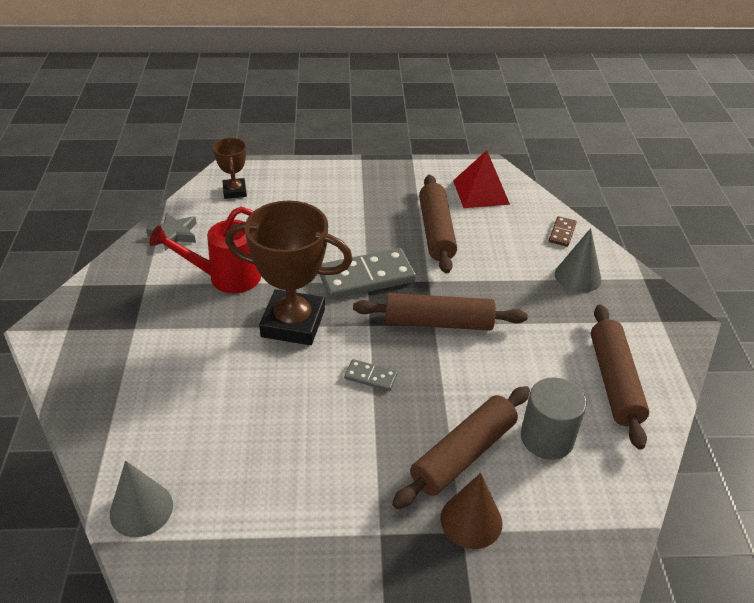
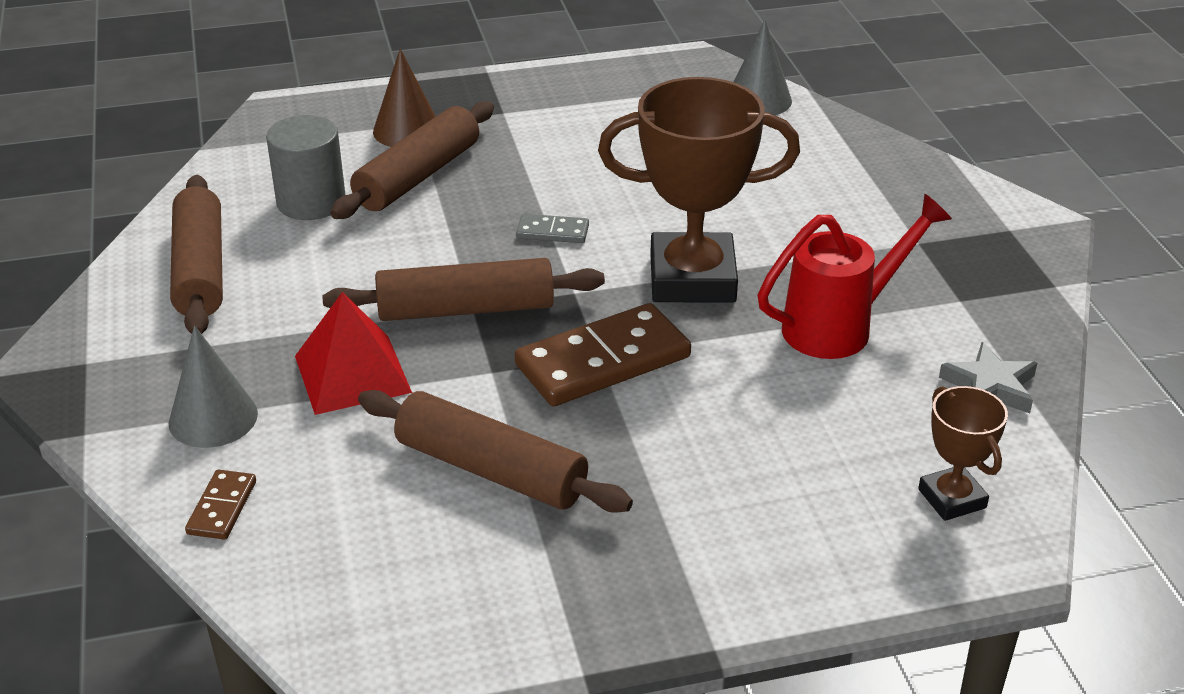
camera: 170 degrees right, 5 degrees down
(366, 277) = (603, 361): grey domino -> brown domino
(436, 231) = (491, 470): brown rolling pin -> brown rolling pin turned 45 degrees counterclockwise
(480, 192) = (398, 590): red pyramid -> red pyramid (352, 374)

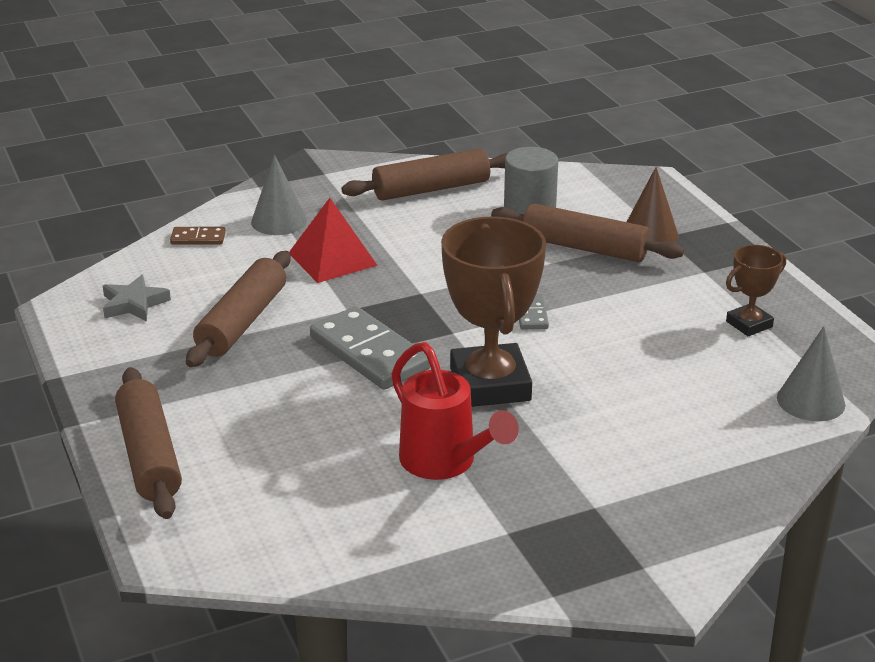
camera: 80 degrees right, 5 degrees down
(466, 309) = (417, 290): brown rolling pin -> brown rolling pin (149, 455)
(603, 361) = (370, 353): brown domino -> grey domino
(952, 498) = (233, 526): brown trophy -> brown trophy (749, 324)
(990, 387) = (381, 548): grey star -> grey star (134, 304)

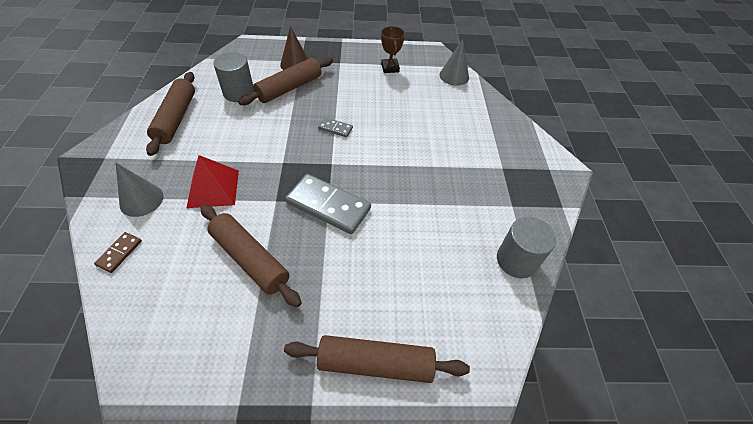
camera: 70 degrees left, 20 degrees up
(134, 304) = (175, 322): grey star -> none
(370, 353) = (328, 205): grey domino -> grey domino turned 45 degrees clockwise
(389, 554) = (516, 260): none -> grey cylinder
(445, 463) = (448, 209): red watering can -> none
(490, 384) = (388, 167): brown trophy -> none

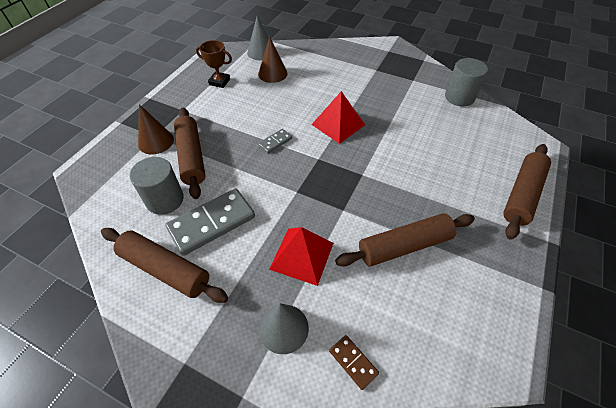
camera: 60 degrees left, 0 degrees up
(328, 205) = (367, 175): grey domino -> grey domino (212, 223)
(387, 163) = (338, 124): none -> red pyramid
(428, 94) = (272, 73): none -> brown cone

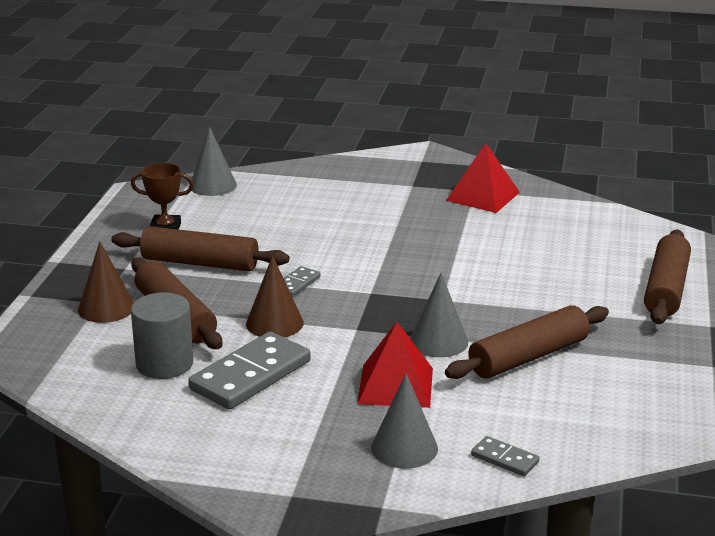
camera: 15 degrees left, 25 degrees down
(165, 269) = (211, 426): brown rolling pin -> brown rolling pin (200, 263)
(272, 73) = (248, 209): brown cone -> brown cone (274, 323)
(338, 124) = (382, 253): red pyramid -> red pyramid (483, 196)
(346, 215) = (438, 341): none -> grey cone
(353, 362) = (505, 459): brown domino -> grey domino
(459, 97) = (550, 201): grey cylinder -> none

